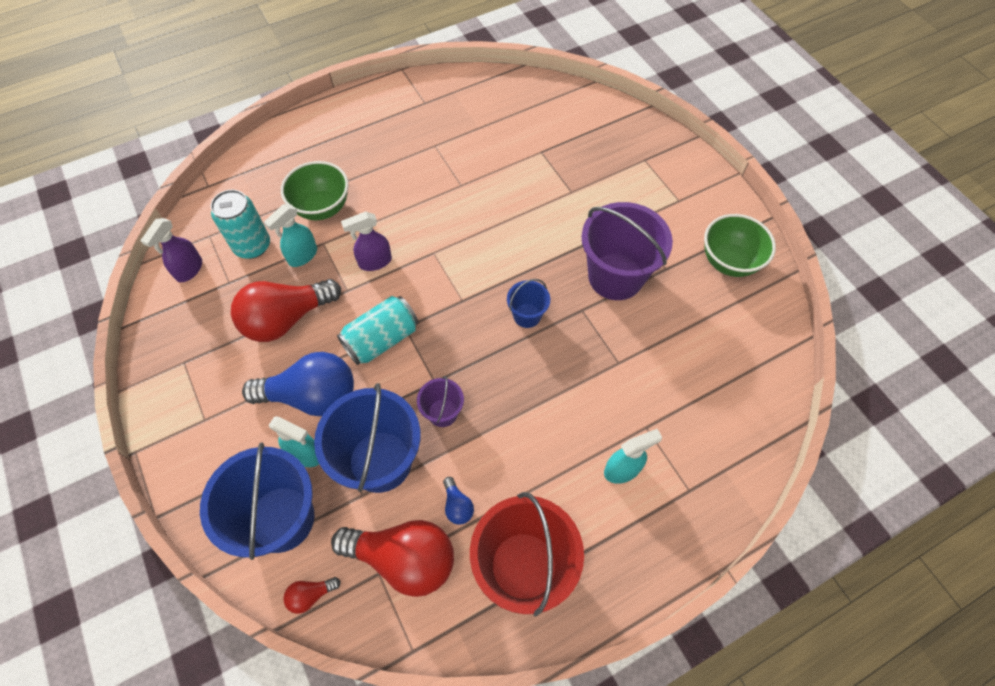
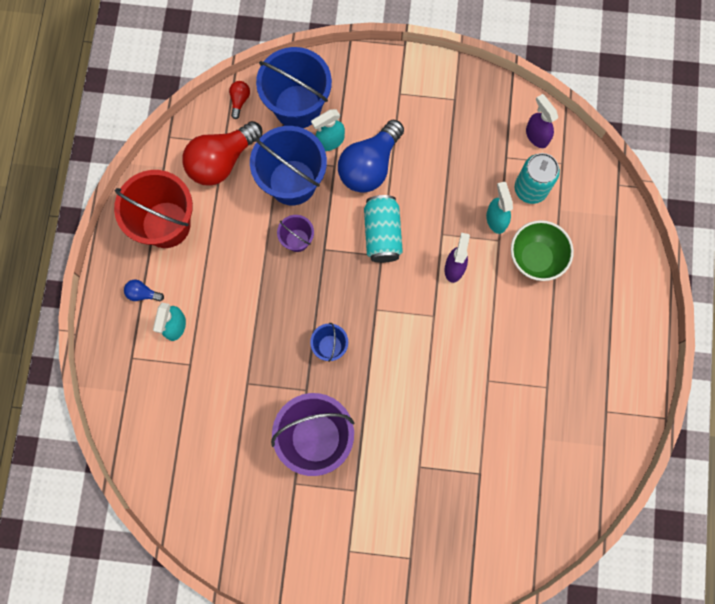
camera: 125 degrees right, 15 degrees up
(286, 319) = (445, 180): red light bulb -> none
(457, 505) = (229, 210): blue light bulb -> blue light bulb (143, 294)
(729, 262) = (265, 539): green bowl -> none

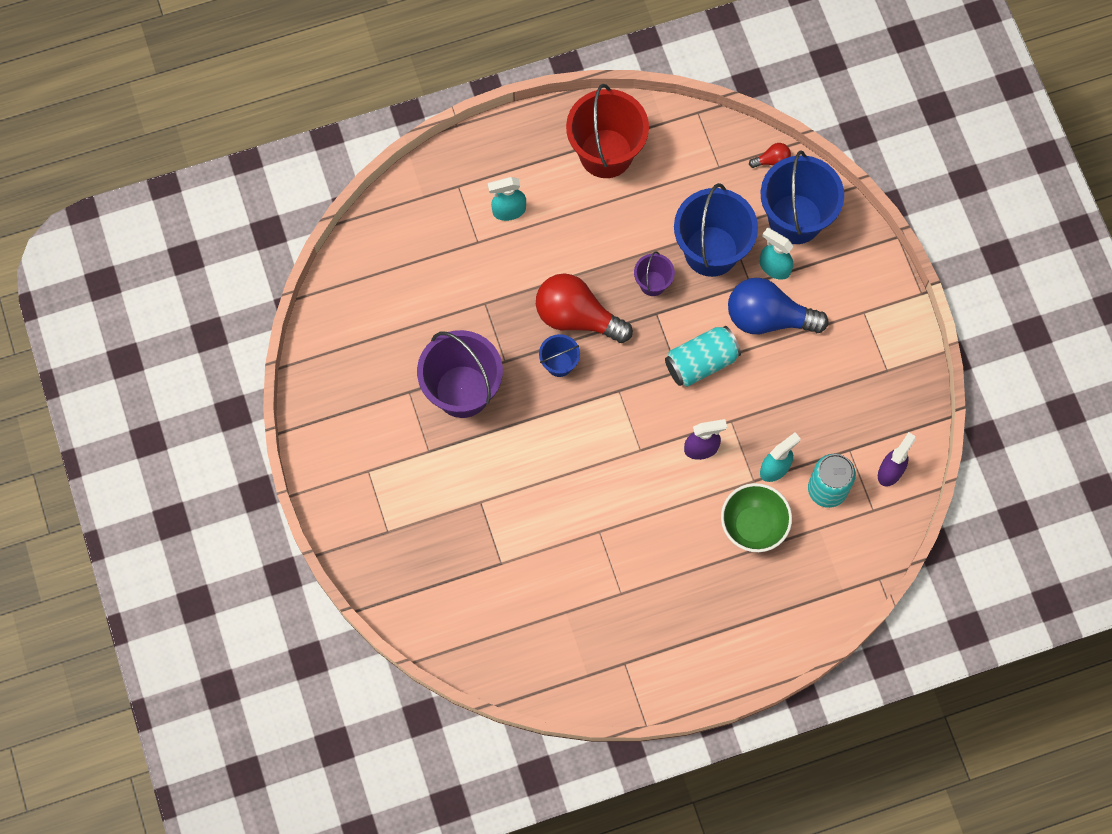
camera: 65 degrees right, 5 degrees down
(143, 294) = (526, 166): blue light bulb -> none
(221, 161) = (698, 174): red light bulb -> red light bulb (577, 317)

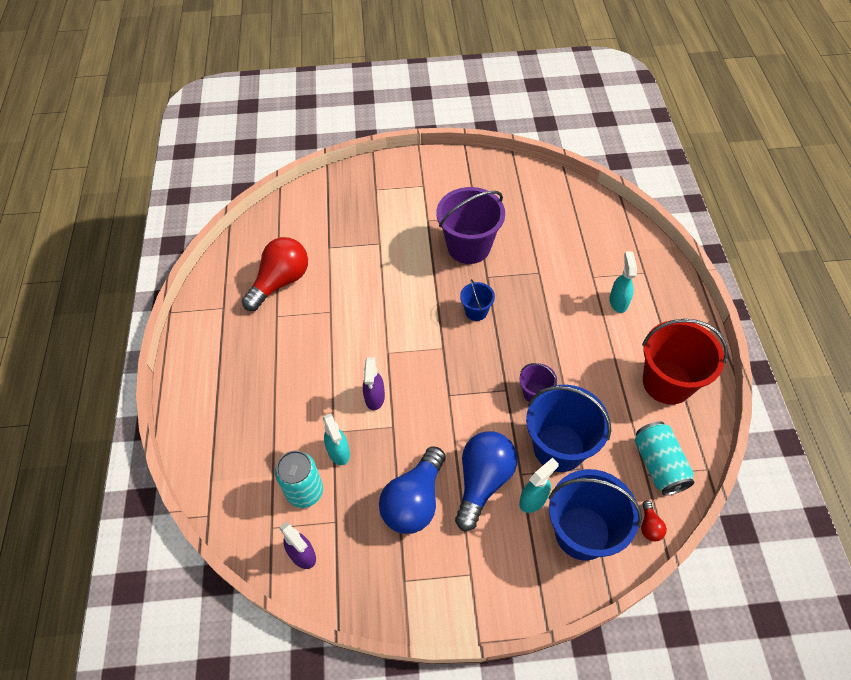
camera: 105 degrees right, 15 degrees down
(577, 317) = (514, 331): red light bulb -> red light bulb (280, 282)
(701, 362) = (452, 415): turquoise can -> turquoise can (658, 465)
(753, 526) = (294, 422): green bowl -> none
(807, 379) = (414, 501): none -> blue light bulb

